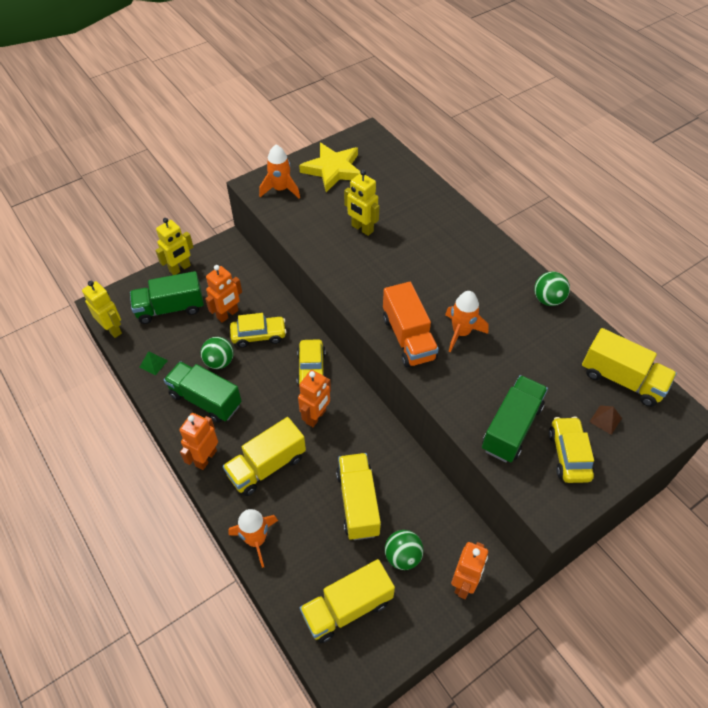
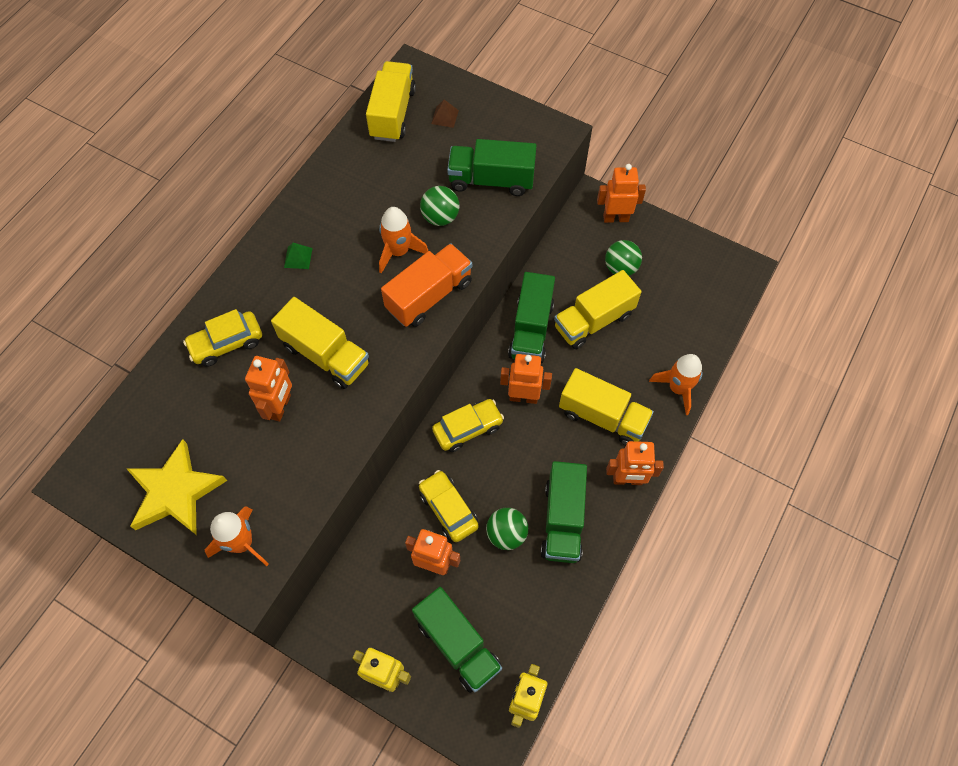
camera: 115 degrees left, 10 degrees up
(153, 363) = (547, 611): green pyramid -> green pyramid (298, 257)
(347, 607) = (688, 291): yellow truck -> yellow truck (326, 355)
(362, 228) = (280, 407): yellow robot -> orange robot
(374, 449) = (531, 330): none -> green truck
(548, 299) = (316, 190): green ball -> green ball (440, 217)
(568, 455) = (496, 134): yellow car -> yellow car (226, 343)

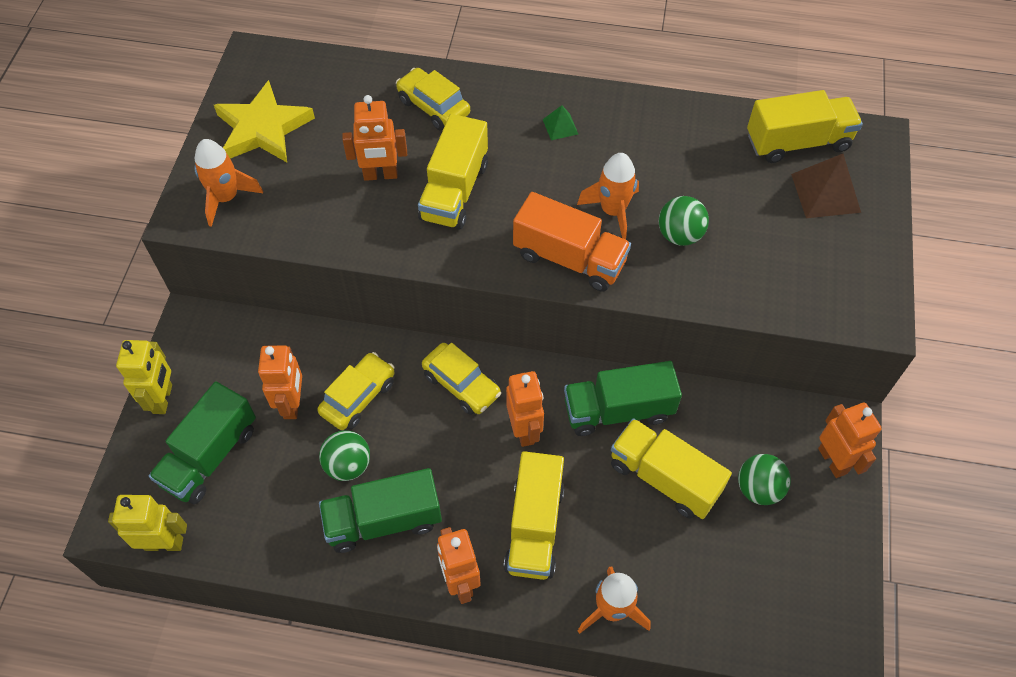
camera: 70 degrees right, 5 degrees down
(445, 117) = (825, 193): brown pyramid -> brown pyramid, size x1.87
(491, 180) = (761, 269): green truck -> none

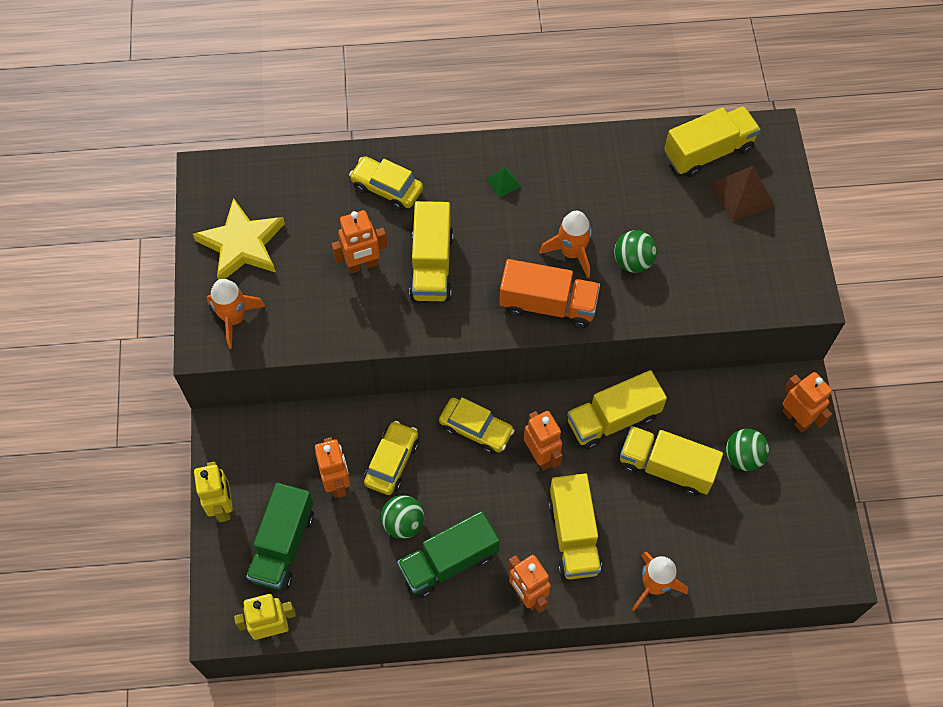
camera: 15 degrees left, 5 degrees up
(618, 410) = (613, 419): green truck -> yellow truck

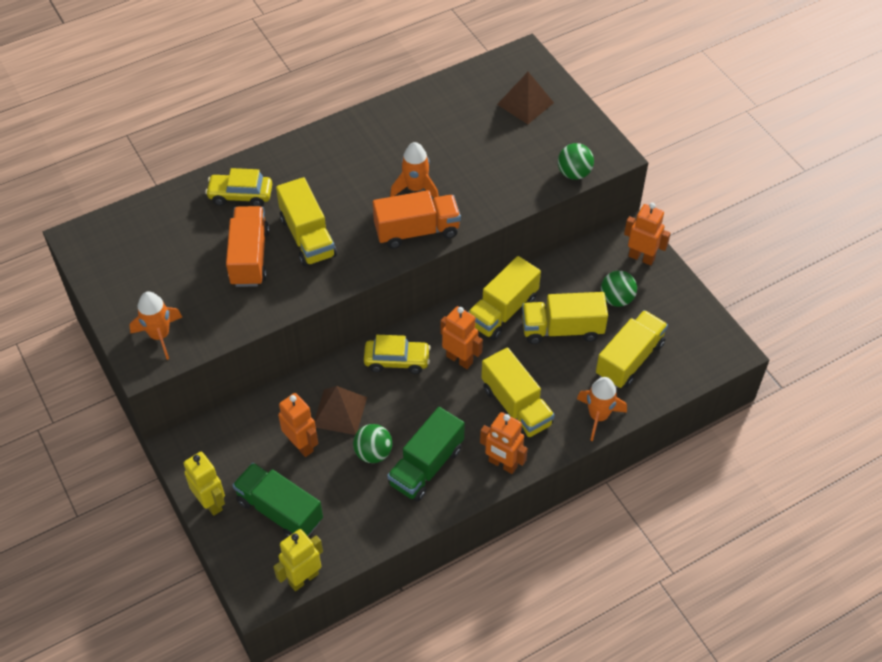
camera: 25 degrees left, 10 degrees down
(242, 244) = (137, 279): yellow star -> none
(283, 545) = (279, 511): green truck -> green truck turned 135 degrees clockwise
(362, 265) = (249, 257): orange robot -> orange truck
(392, 462) = (340, 412): yellow car -> brown pyramid
(503, 182) = (335, 158): green pyramid -> none
(633, 261) = (467, 177): green ball -> green ball (574, 173)
(708, 152) = (484, 83): yellow truck -> yellow truck (629, 359)

